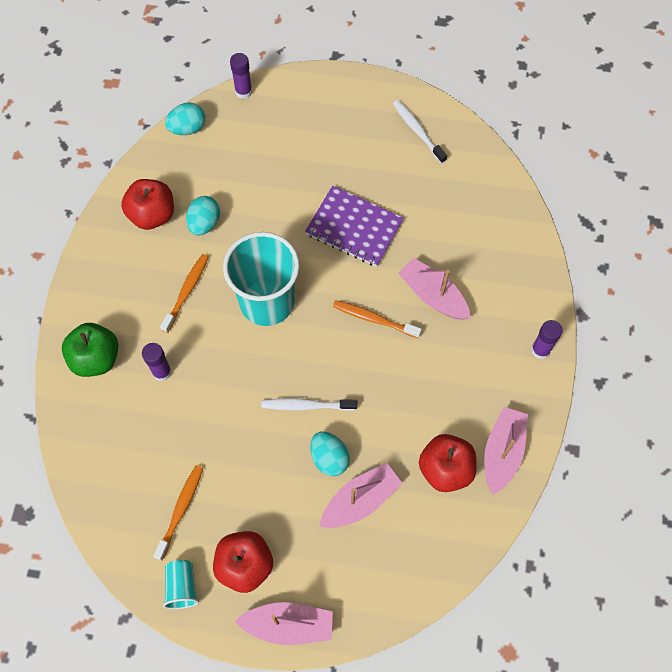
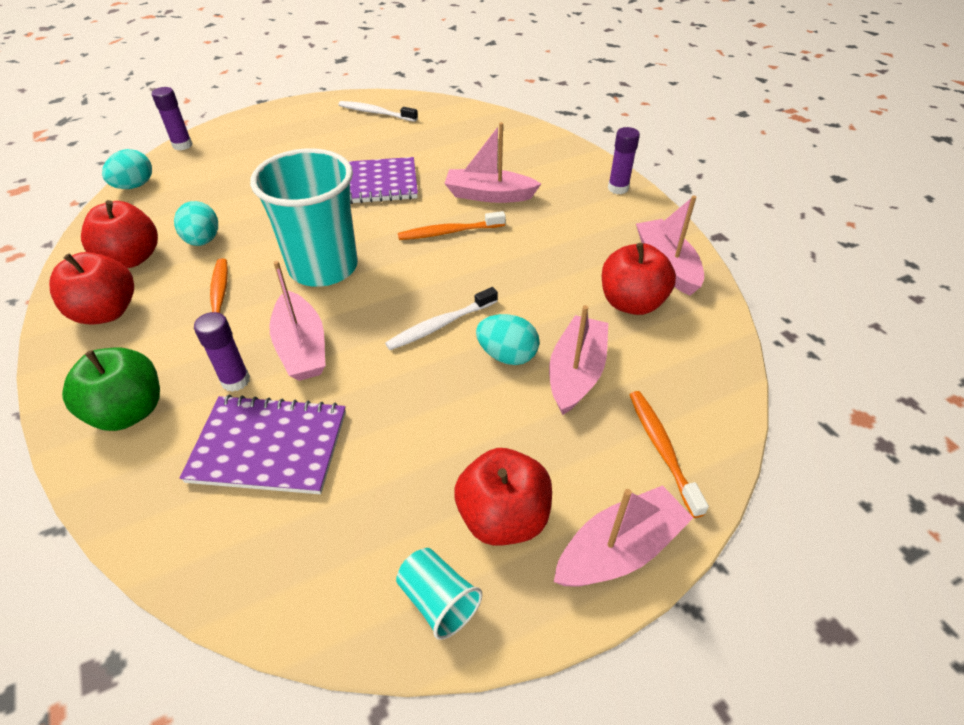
camera: 35 degrees left, 20 degrees down
(116, 262) = (106, 312): none -> red apple
(155, 435) = (269, 446): none -> purple notebook
(180, 510) = (365, 508): orange toothbrush -> orange toothbrush (661, 449)
(212, 369) = (301, 347): none -> pink boat

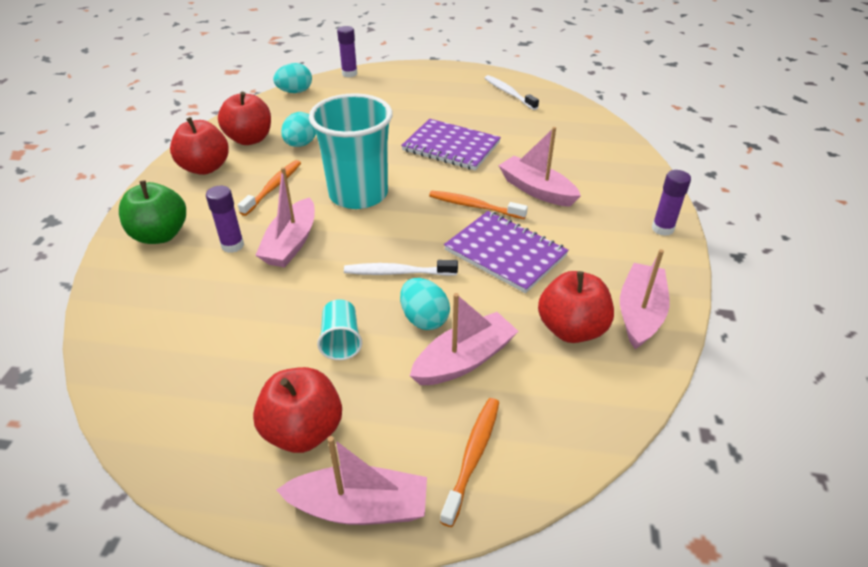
camera: 35 degrees right, 5 degrees down
(269, 446) = (211, 297): purple notebook -> purple notebook (505, 253)
(438, 601) = (208, 457): turquoise cup -> turquoise cup (341, 341)

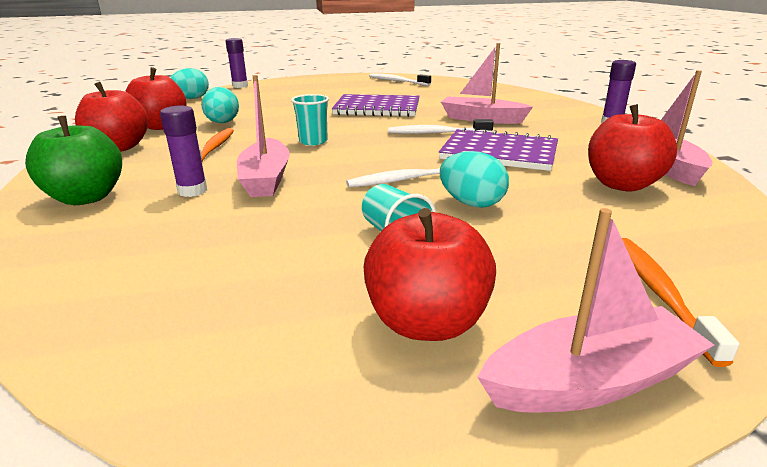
camera: 20 degrees left, 15 degrees down
(358, 194) = (313, 141): turquoise cup -> turquoise cup, size x0.44
(464, 360) = (549, 223): pink boat -> none
(474, 206) = (437, 133): orange toothbrush -> white toothbrush

